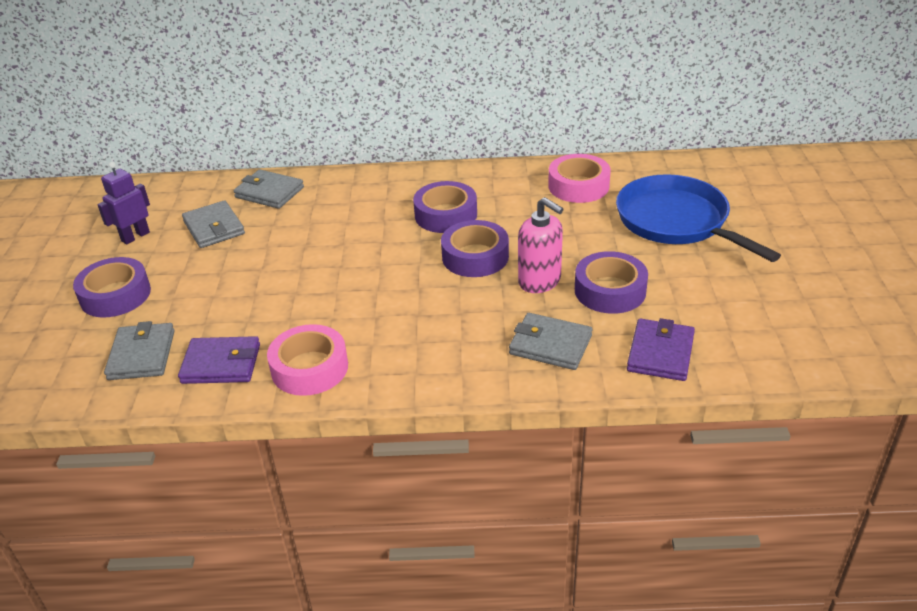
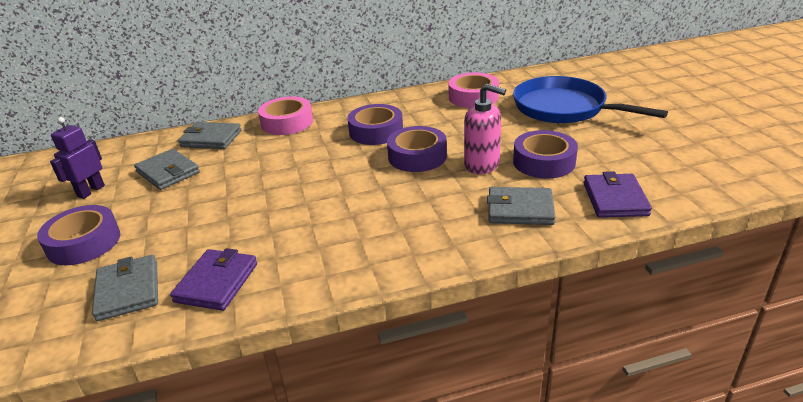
camera: 15 degrees left, 5 degrees down
(221, 364) = (216, 283): purple wallet -> purple wallet turned 60 degrees counterclockwise
(309, 368) = (308, 269): pink tape -> pink tape (287, 122)

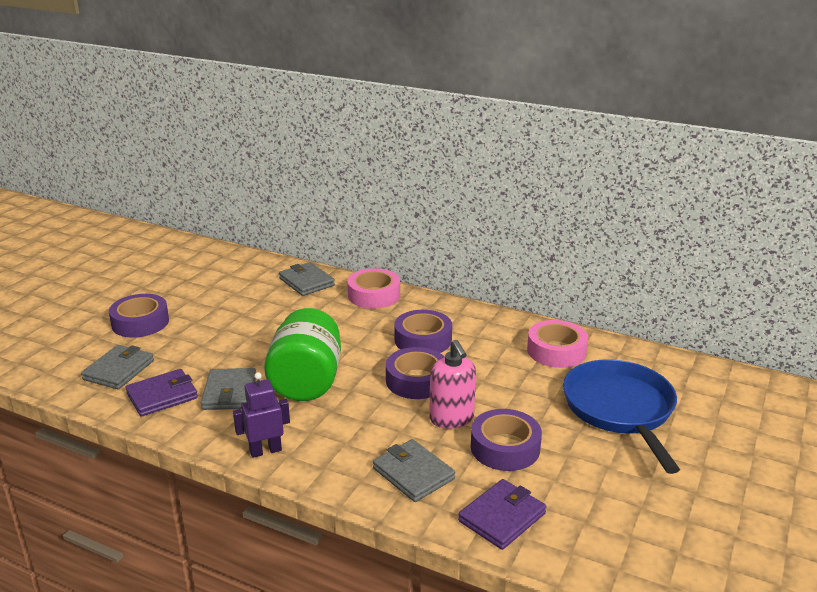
camera: 40 degrees right, 5 degrees down
(91, 191) = (189, 286): purple robot -> purple robot (265, 451)
(168, 172) = (245, 296): grey wallet -> grey wallet (230, 392)
(335, 200) = (306, 382): none -> green jar

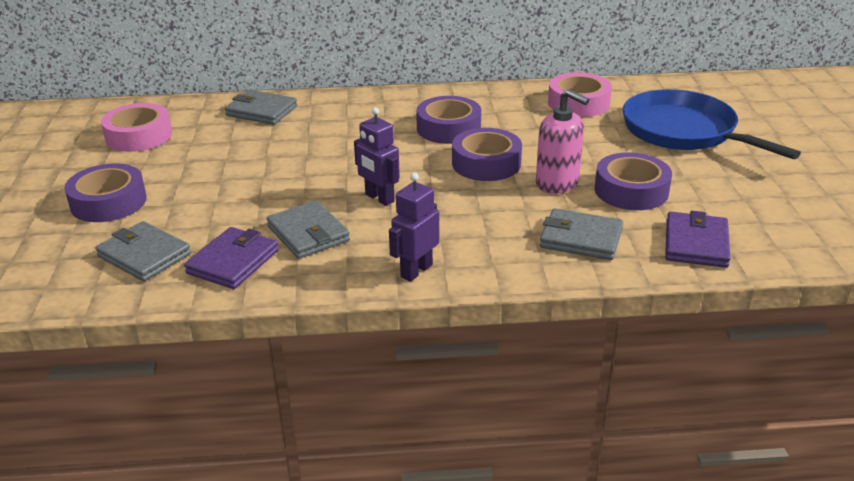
camera: 30 degrees left, 5 degrees up
(119, 370) = (144, 255): grey wallet -> grey wallet turned 45 degrees counterclockwise
(306, 382) = (379, 198): green jar -> purple robot
(374, 295) = (350, 104): pink tape -> pink tape (139, 136)

